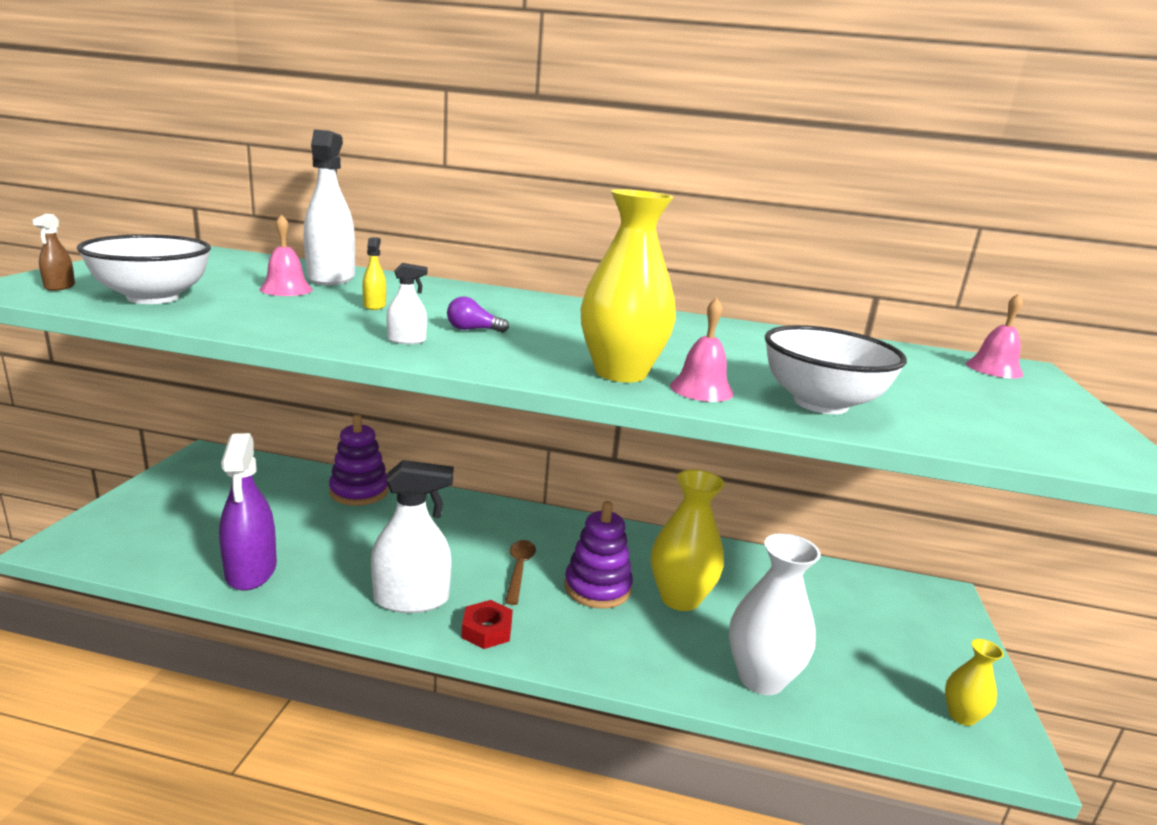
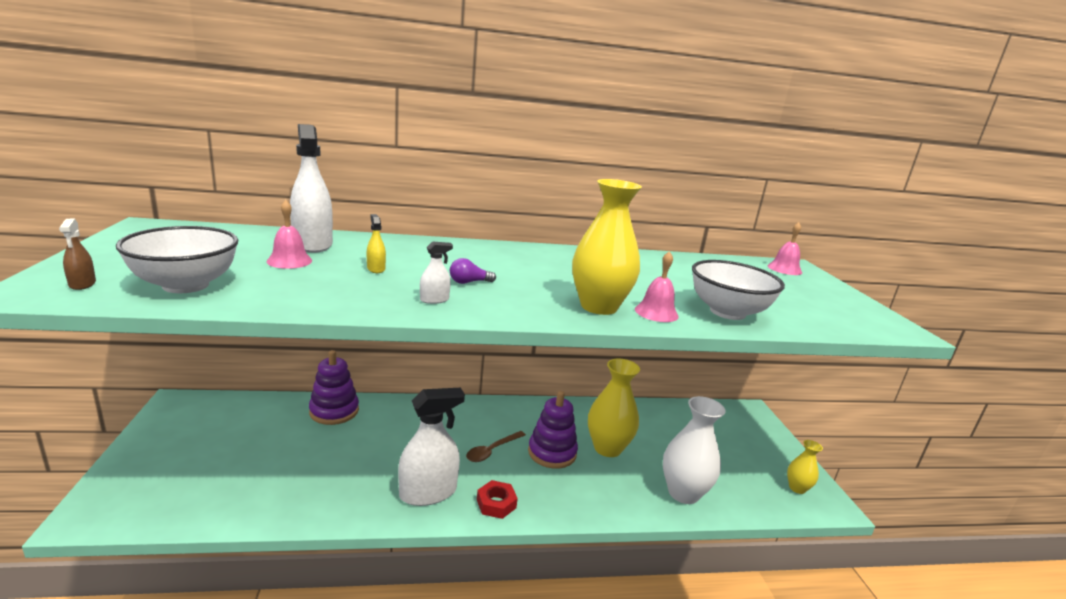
camera: 20 degrees left, 0 degrees up
(251, 571) = (285, 499): purple spray bottle -> none
(519, 569) = (492, 451): brown spoon -> brown spoon turned 120 degrees counterclockwise

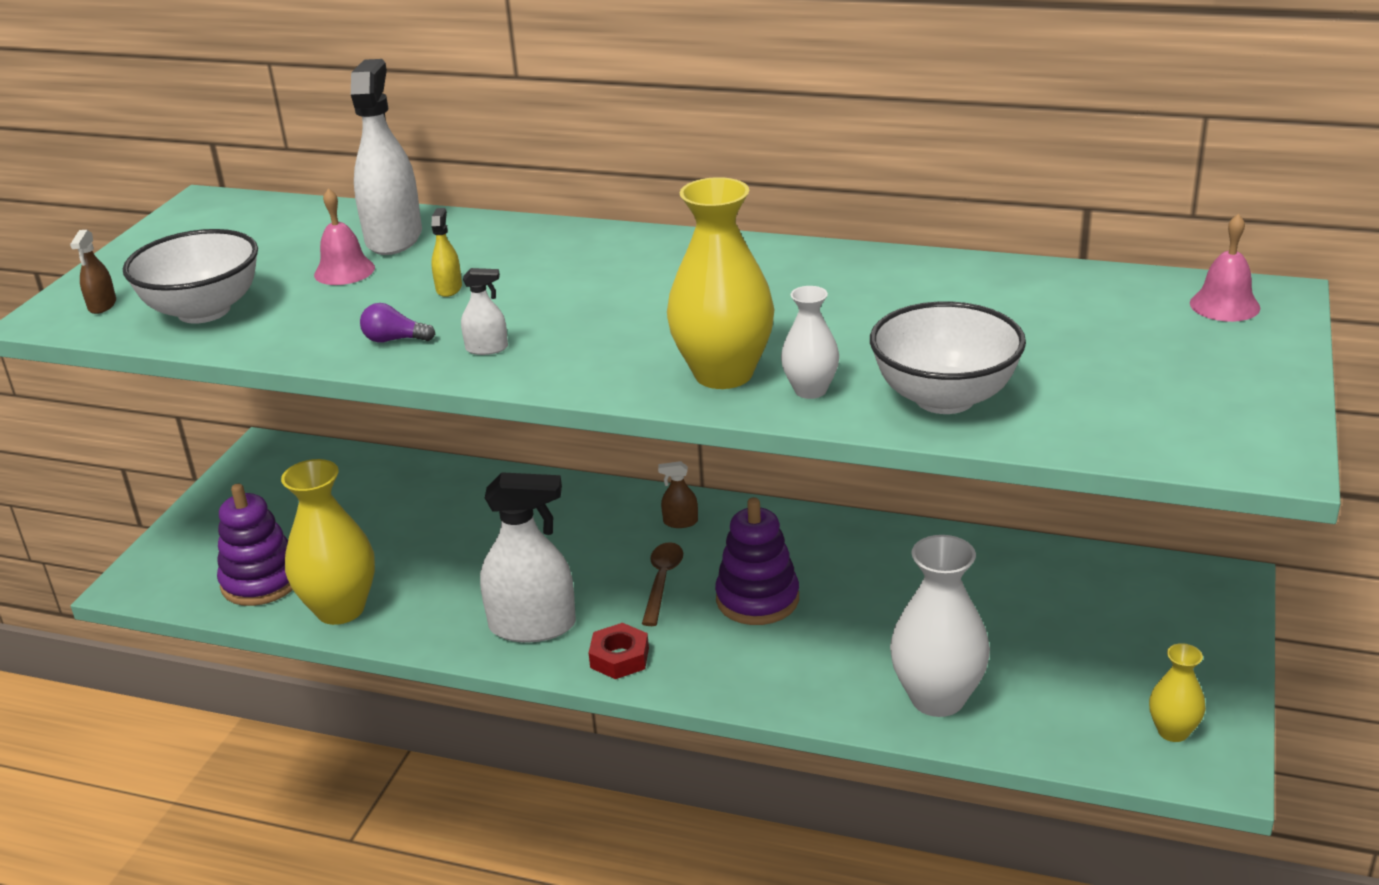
camera: 30 degrees right, 10 degrees up
(334, 411) = (462, 488): purple stacking toy -> purple stacking toy (261, 581)
(469, 282) = (563, 318): purple light bulb -> purple light bulb (394, 340)
(481, 415) = (680, 522): none -> brown spray bottle
(492, 451) = (662, 581): brown spoon -> brown spoon turned 120 degrees clockwise
(607, 448) = (860, 607): yellow vase -> yellow vase (340, 609)
(656, 312) = (810, 390): pink bell -> white vase

